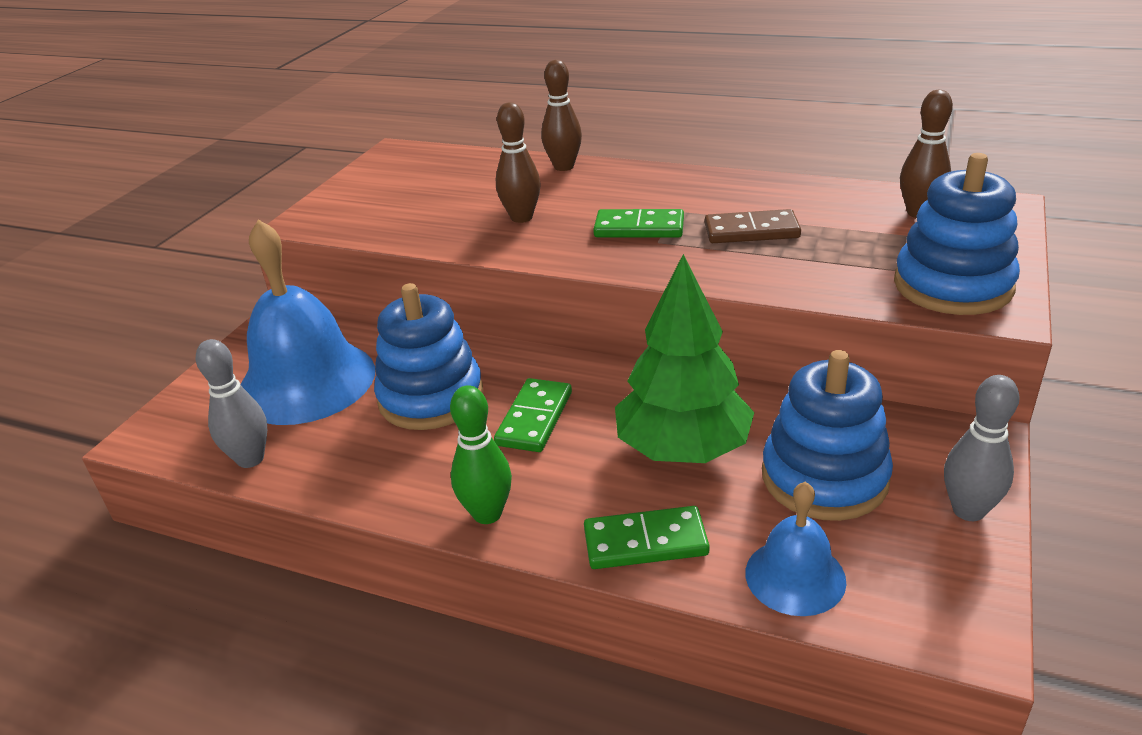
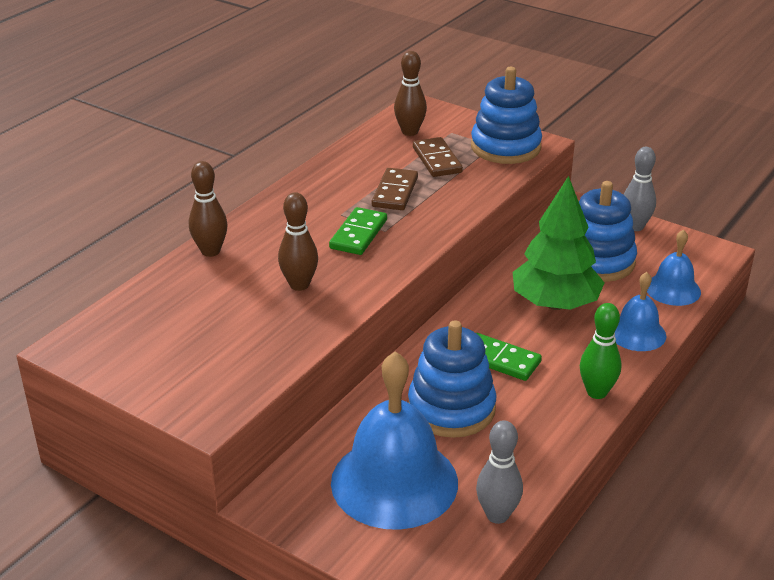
camera: 80 degrees left, 0 degrees up
(645, 542) = (637, 333): green domino -> blue bell
(860, 243) = (437, 160): none -> brown domino

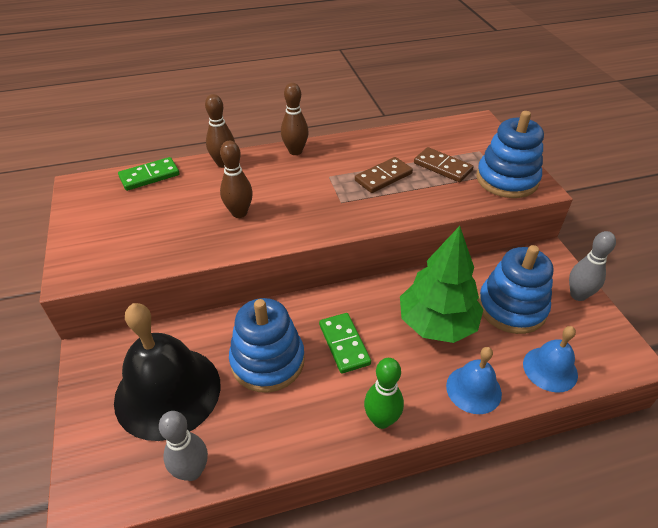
camera: 40 degrees right, 10 degrees up
(358, 234) = (320, 196): green domino -> green domino (149, 176)
(394, 482) = (167, 391): blue bell -> black bell
(410, 132) = (449, 138): brown bowling pin -> brown bowling pin (295, 151)
(437, 160) = (442, 167): brown domino -> brown domino turned 75 degrees counterclockwise

